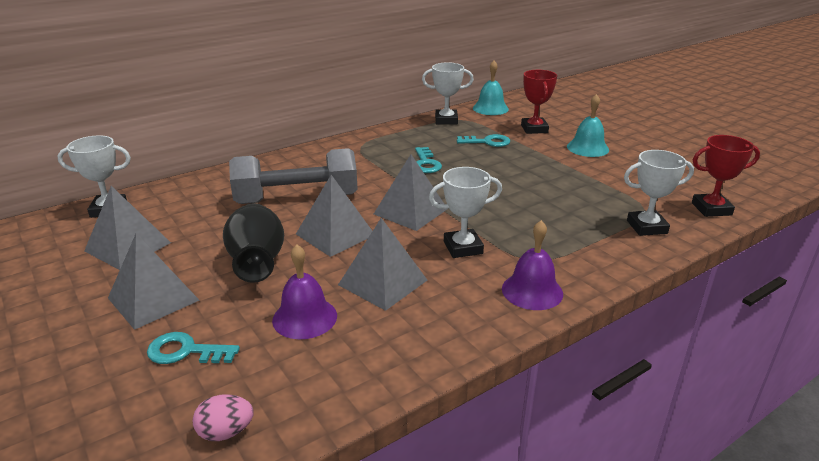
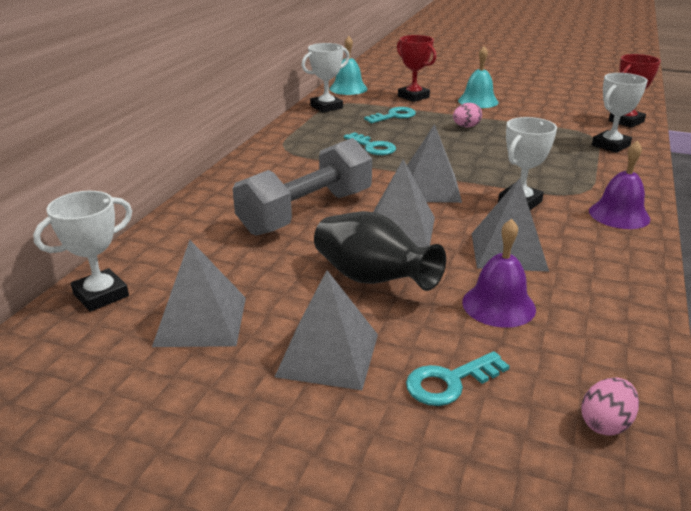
camera: 35 degrees left, 0 degrees up
(534, 168) = (466, 127): none -> pink egg

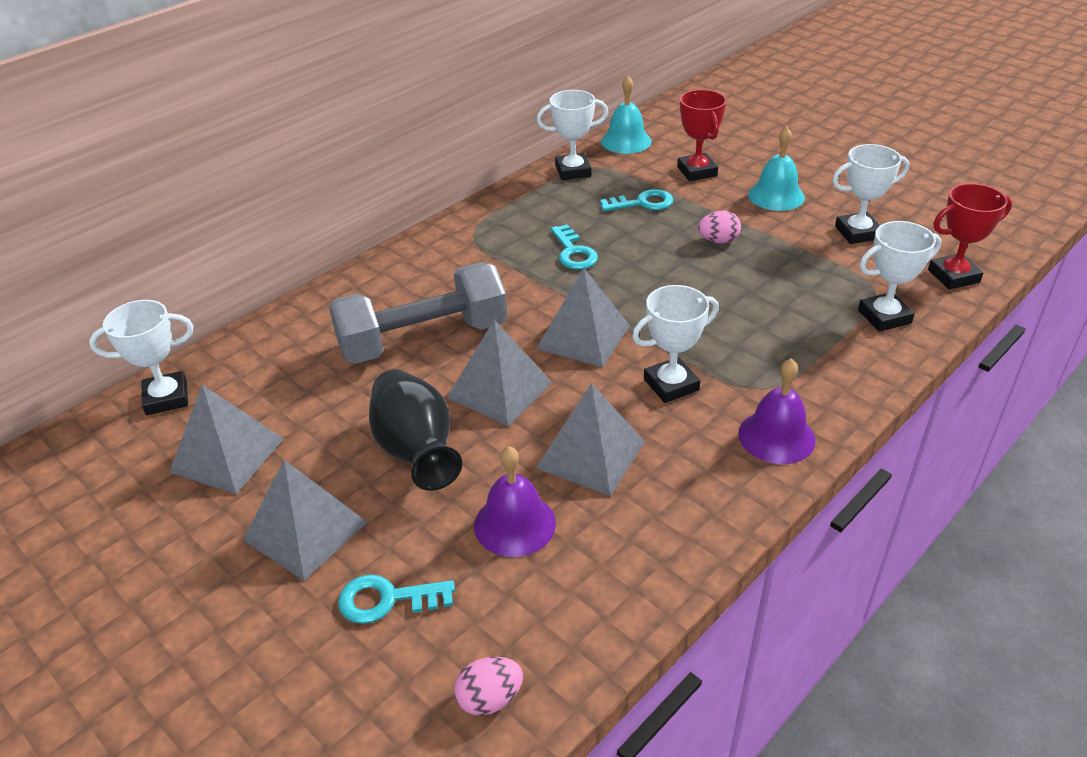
camera: 25 degrees right, 10 degrees up
(547, 111) = (857, 232): none -> white trophy

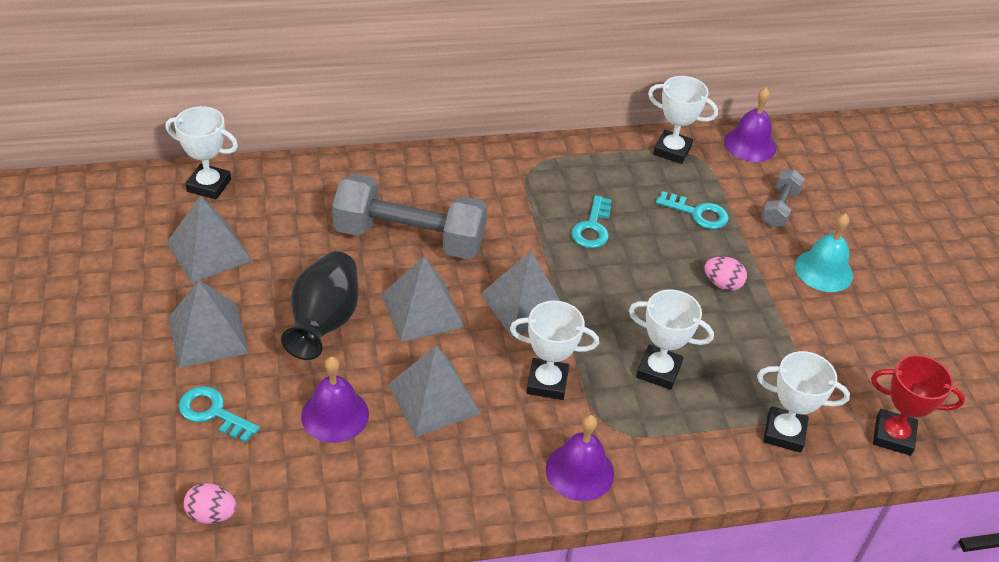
camera: 30 degrees right, 5 degrees up
(626, 141) = (750, 144): turquoise bell -> purple bell
(697, 171) = (779, 208): red trophy -> grey dumbbell
(857, 232) = (856, 346): white trophy -> white trophy (658, 371)

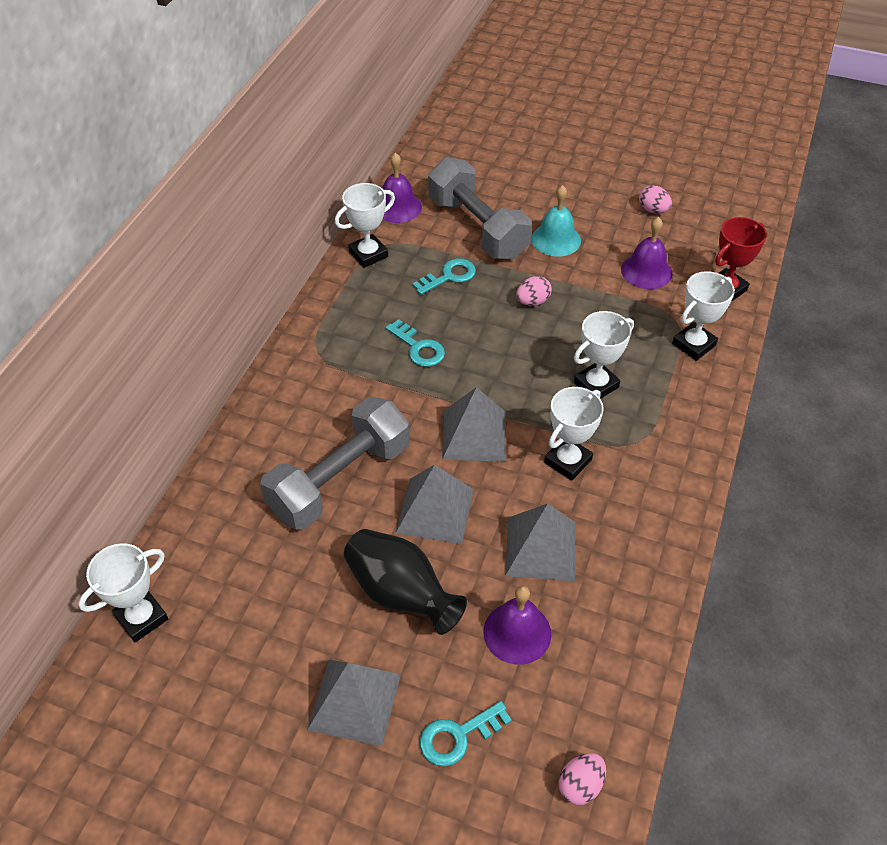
camera: 55 degrees left, 5 degrees up
(209, 251) = (239, 655): grey pyramid -> none
(579, 471) = (668, 484): purple bell -> purple bell (646, 271)
(779, 208) = (477, 228): grey dumbbell -> grey dumbbell, size x2.05
(949, 332) = (653, 210): none -> pink egg

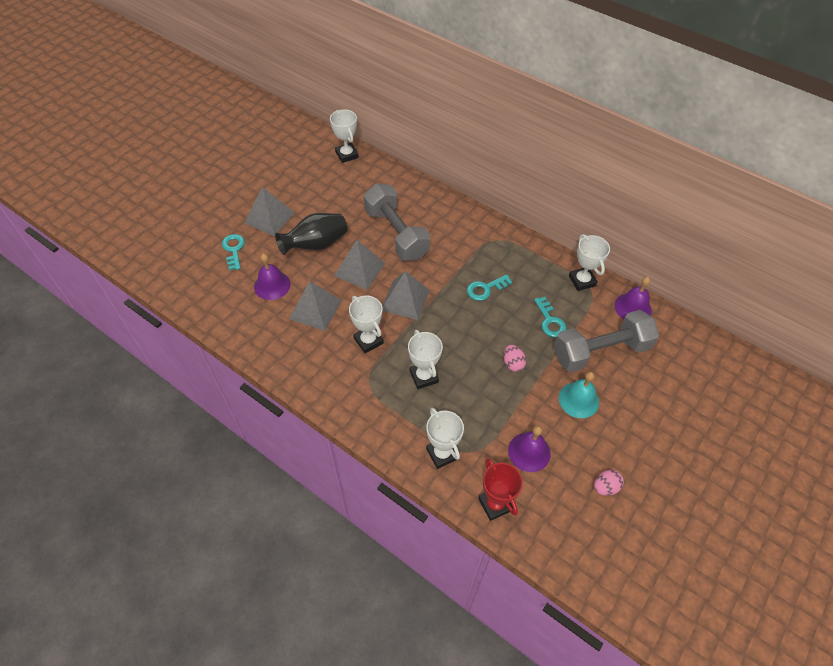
camera: 105 degrees right, 5 degrees up
(580, 785) = (186, 287): pink egg -> none

